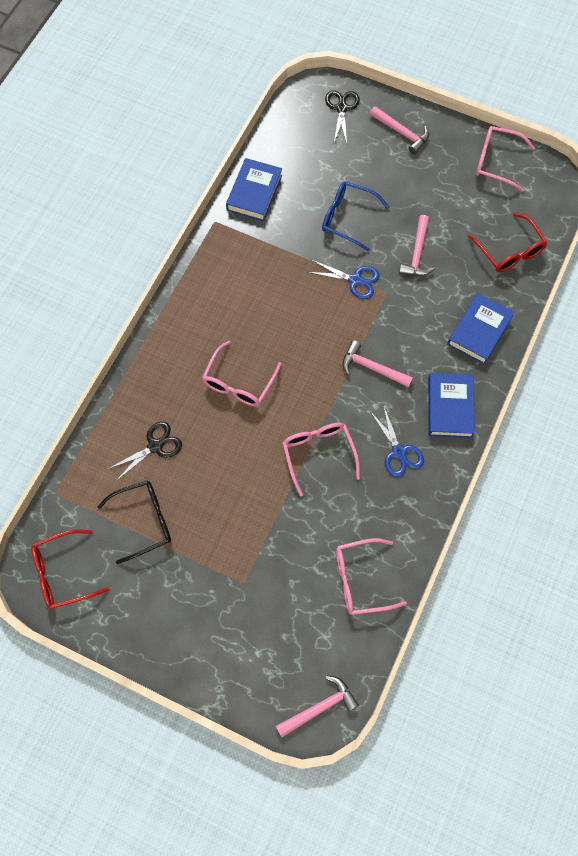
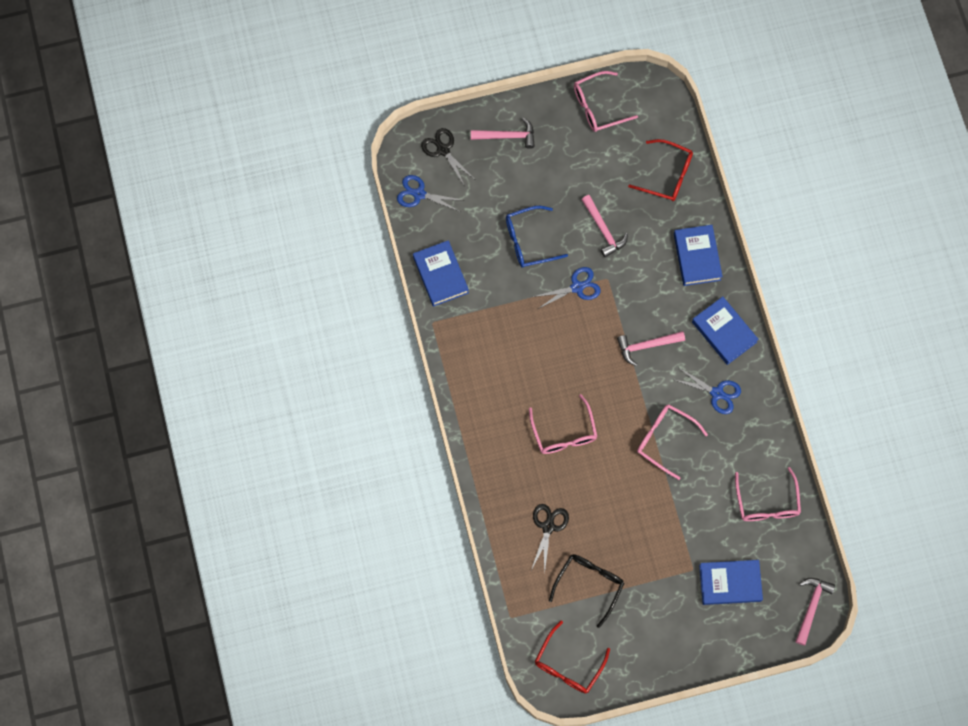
camera: 40 degrees left, 5 degrees up
(265, 622) = (730, 583): none -> blue book
(293, 125) = (419, 194): none -> blue scissors
(361, 580) = (767, 503): pink glasses -> pink glasses turned 45 degrees counterclockwise

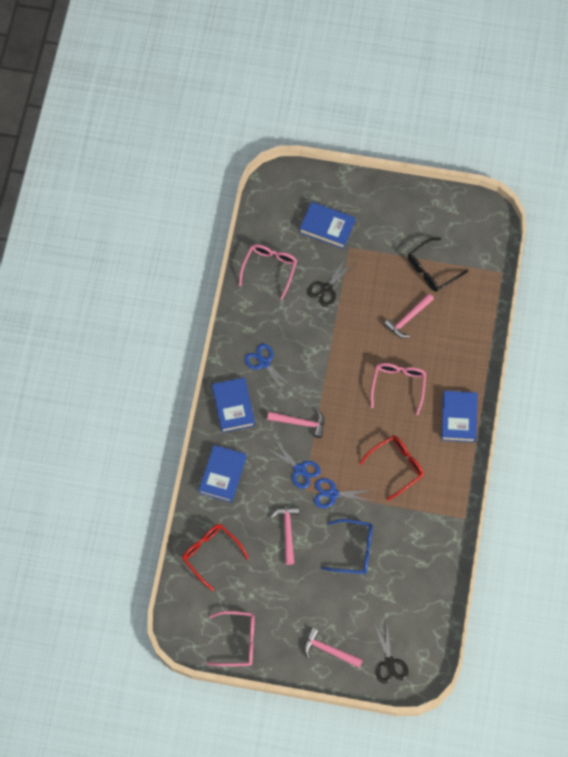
camera: 155 degrees left, 5 degrees down
(419, 194) = (428, 632): blue scissors -> blue scissors (299, 469)
(441, 275) = (440, 554): blue book -> blue book (458, 418)
(548, 526) = (443, 323): black scissors -> black scissors (326, 288)
(568, 664) = (474, 223): red glasses -> red glasses (396, 466)
(664, 439) = (322, 347): pink glasses -> none
(811, 606) = (276, 187): pink hammer -> pink hammer (408, 319)

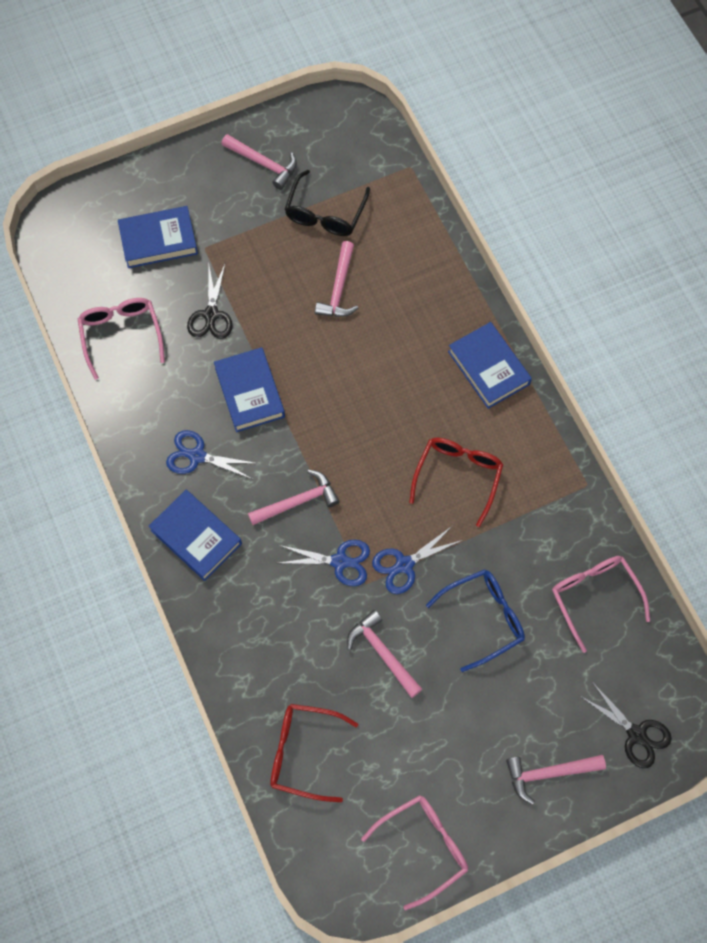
camera: 35 degrees left, 0 degrees up
(222, 475) = (245, 636): blue book -> blue book (249, 392)
(398, 385) = (386, 376): pink glasses -> pink glasses (594, 596)
(418, 218) = (264, 164): none -> pink hammer

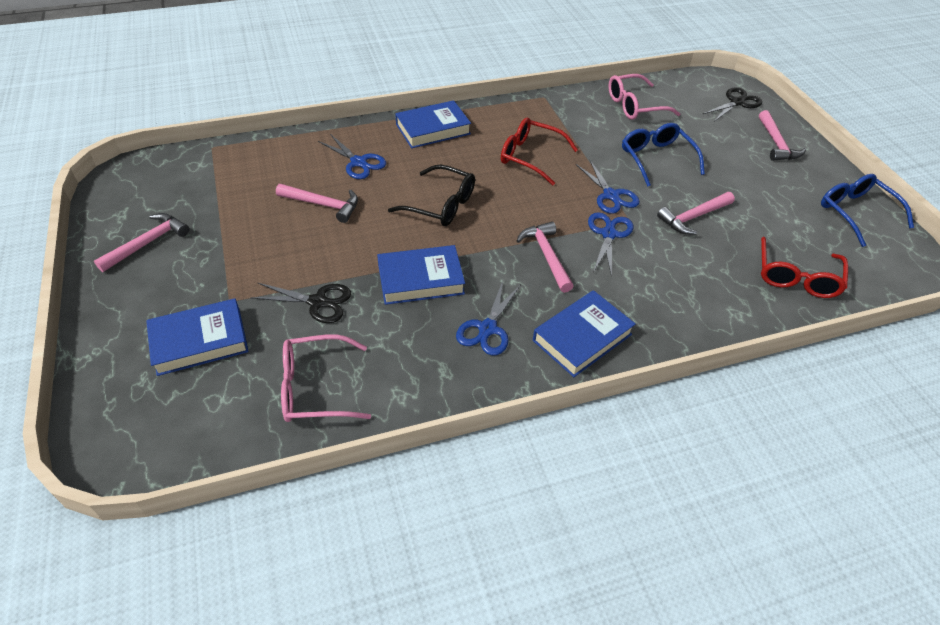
camera: 85 degrees left, 20 degrees down
(158, 240) = (200, 341): blue book -> blue book turned 75 degrees clockwise
(325, 213) = (233, 205): black glasses -> black glasses (441, 205)
(412, 305) = (358, 162): none -> blue scissors
(423, 846) = (856, 213): pink glasses -> blue glasses

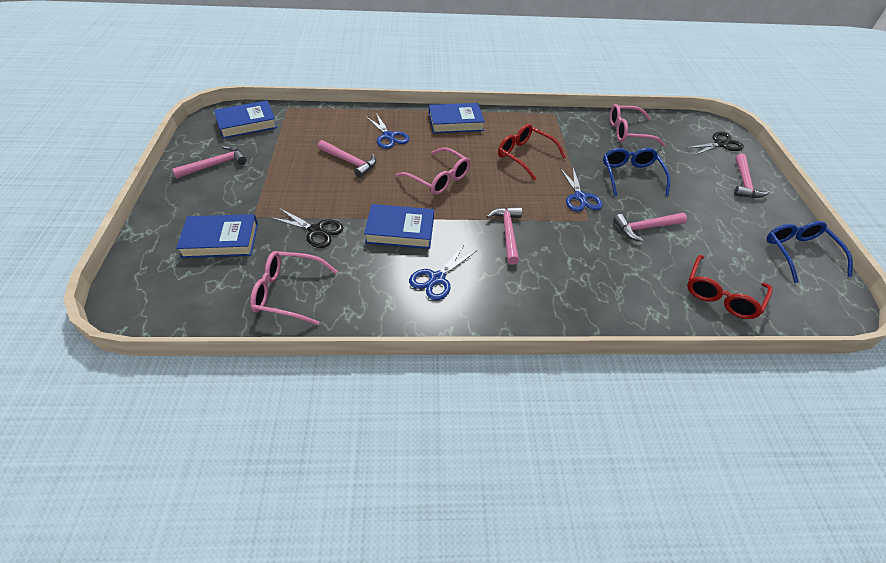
camera: 15 degrees right, 0 degrees up
(441, 205) = (438, 178): black glasses -> pink glasses
(582, 337) = (512, 302): blue book -> blue book (247, 123)
(608, 234) = (566, 227): blue scissors -> none

